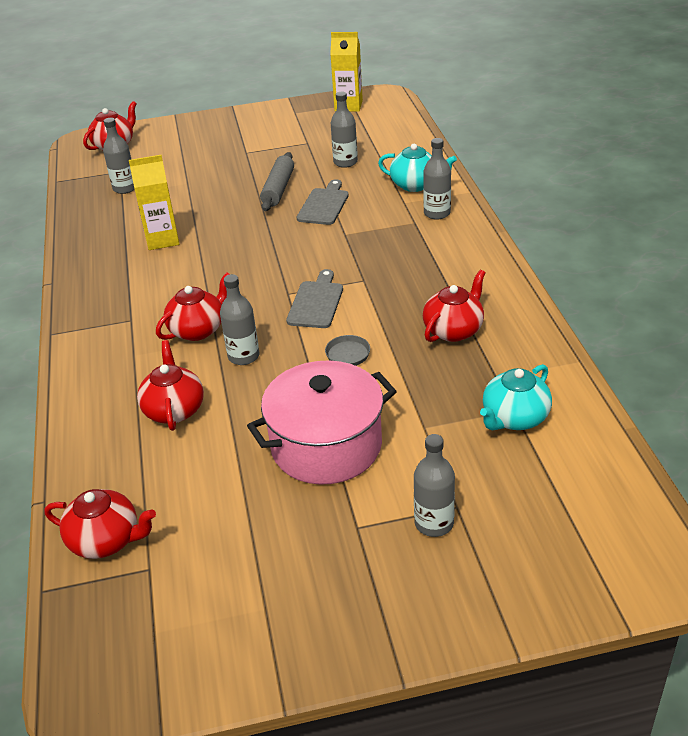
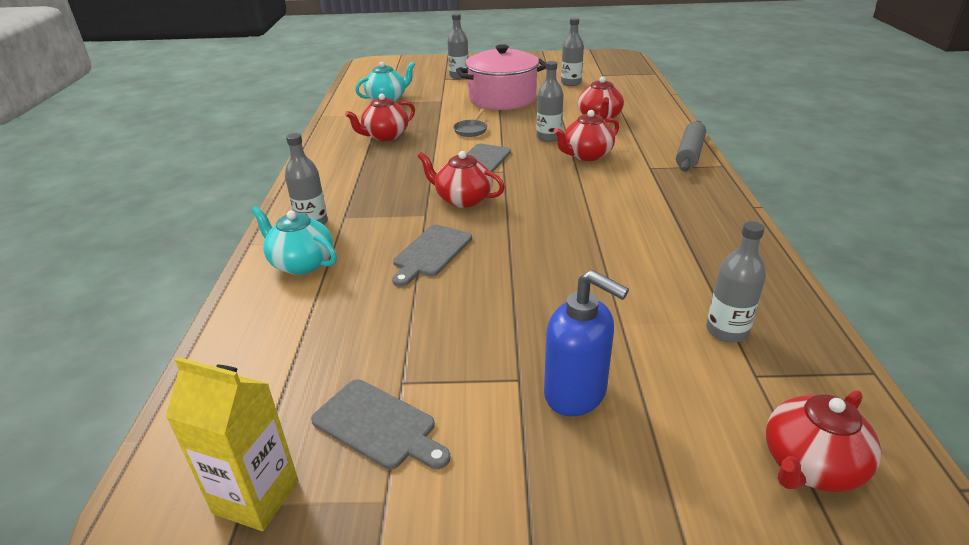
camera: 170 degrees left, 5 degrees down
(106, 540) = (628, 82): red teapot -> red teapot (463, 199)
(162, 239) = (639, 237): yellow carton -> none
(216, 151) = (576, 394): none -> blue soap dispenser
(278, 189) = (482, 287): grey rolling pin -> grey rolling pin (689, 154)
(310, 129) = (378, 425): none -> grey cutting board
(345, 162) = (364, 320): grey bottle -> grey bottle (571, 83)

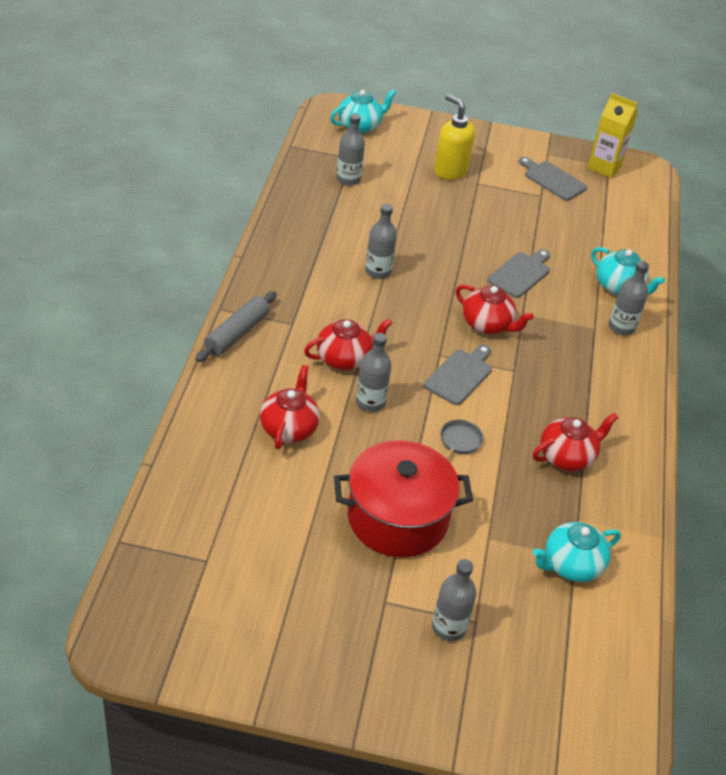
camera: 175 degrees left, 10 degrees up
(502, 99) = (397, 518): pink pot -> red pot
(571, 83) = (274, 543): grey bottle -> grey bottle (378, 271)
(576, 394) = (450, 171): blue soap dispenser -> yellow soap dispenser
(810, 466) = (360, 126): red teapot -> turquoise teapot

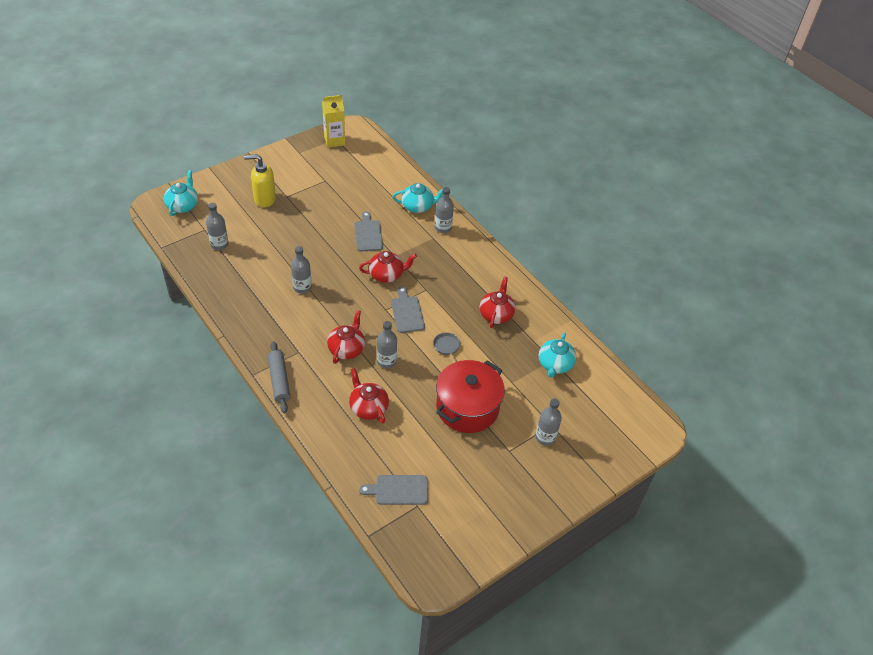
camera: 45 degrees left, 5 degrees up
(552, 180) = (319, 167): grey cutting board -> grey cutting board (398, 490)

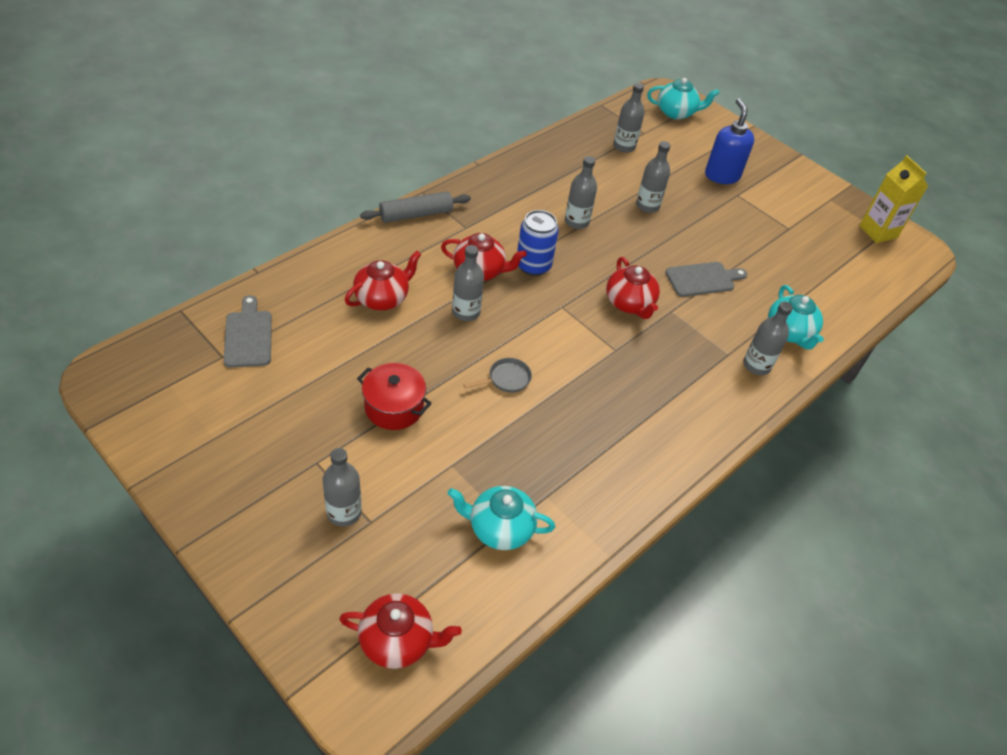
camera: 80 degrees right, 0 degrees up
(264, 199) = (722, 175): yellow soap dispenser -> blue soap dispenser
(291, 246) = (647, 206): none -> grey bottle
(345, 318) = (533, 265): none -> blue can
(407, 312) = (563, 330): grey cutting board -> none
(467, 407) = (394, 407): red pot -> red pot, size x0.60
(496, 314) = (590, 441): red teapot -> red teapot (398, 641)

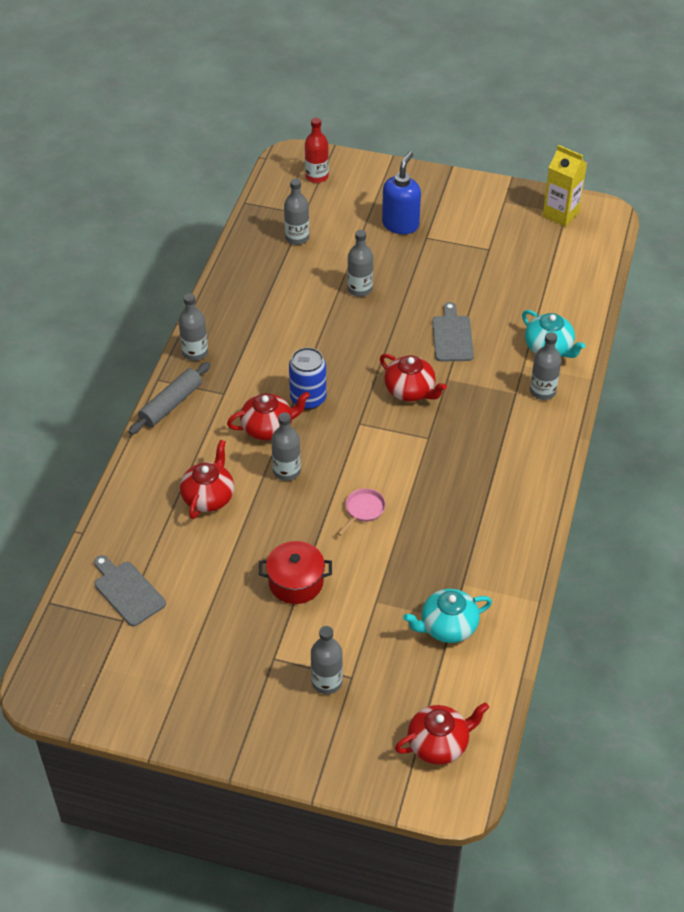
camera: 25 degrees left, 0 degrees up
(506, 379) = (363, 510): grey pan -> pink pan
(576, 222) = (312, 337): grey bottle -> grey bottle (195, 352)
(676, 113) = (317, 176): turquoise teapot -> red bottle
(703, 279) = (452, 336): grey cutting board -> grey cutting board turned 45 degrees counterclockwise
(722, 175) = (400, 224): blue soap dispenser -> blue soap dispenser turned 60 degrees clockwise

